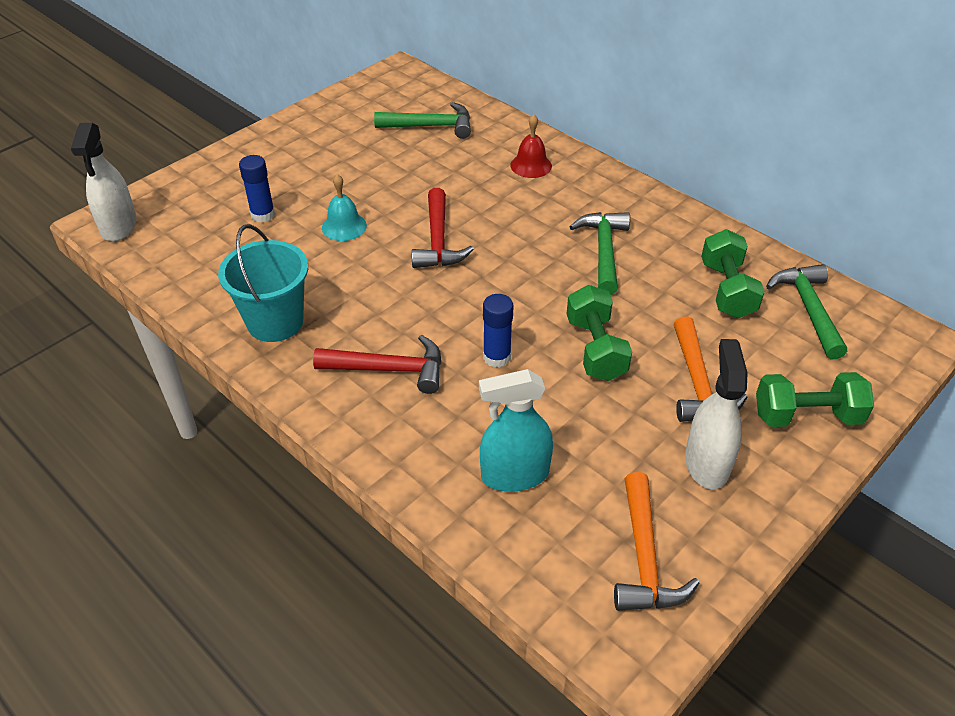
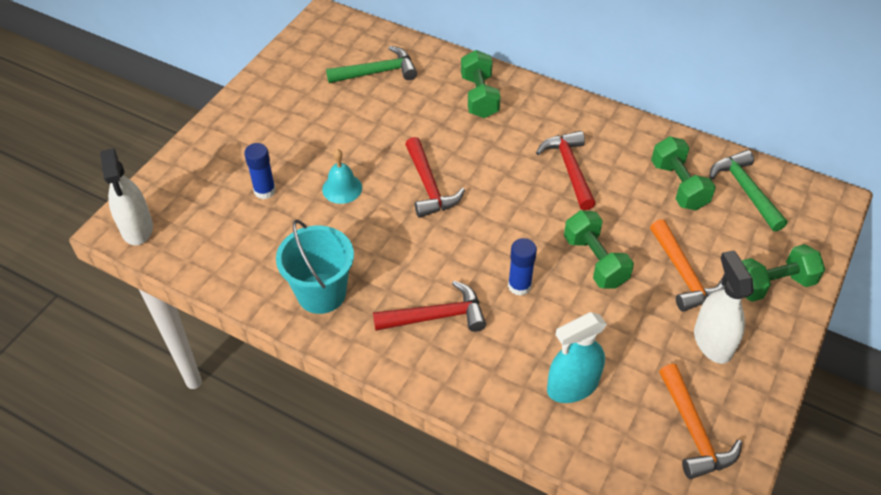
camera: 15 degrees left, 5 degrees up
(531, 165) = (479, 96): red bell -> green dumbbell
(604, 251) = (569, 169): green hammer -> red hammer

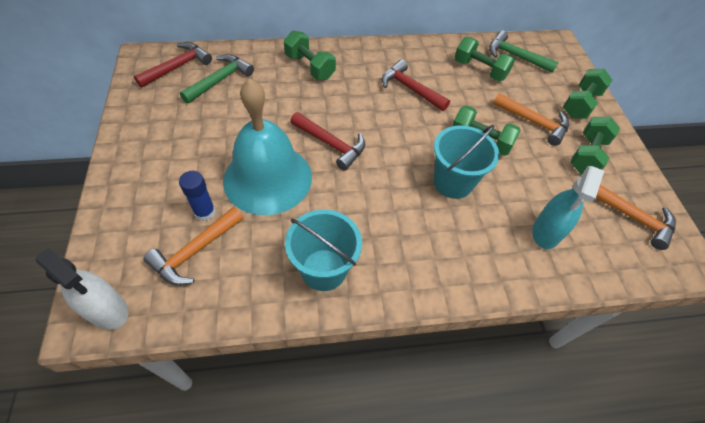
camera: 40 degrees left, 5 degrees up
(231, 219) = (195, 251): none -> orange hammer
(342, 188) = (267, 178): turquoise bell -> turquoise bell, size x2.45
(436, 316) = (421, 236): red hammer -> red hammer (178, 67)
(519, 286) = (453, 182): blue glue stick -> turquoise bucket
(712, 342) = (587, 155): white spray bottle -> green dumbbell

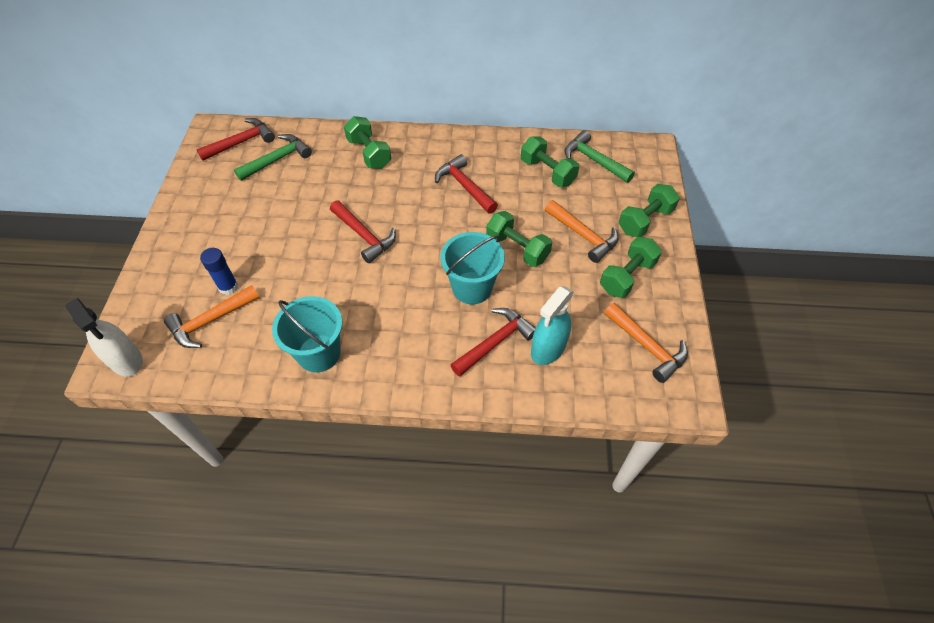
camera: 15 degrees right, 0 degrees up
(267, 178) = (294, 262): turquoise bell -> none
(495, 233) = (495, 342): none -> red hammer

